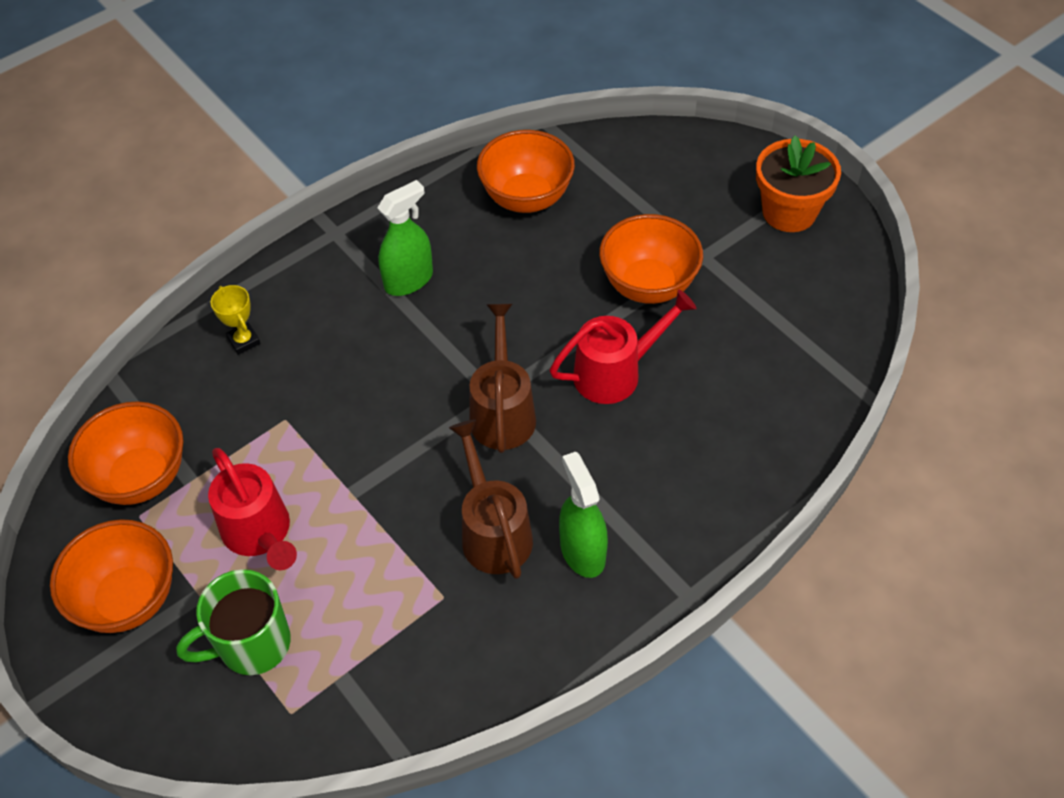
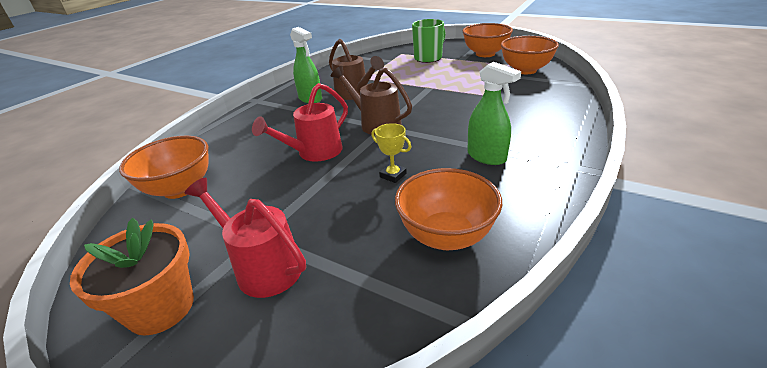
camera: 160 degrees right, 20 degrees down
(244, 341) = (548, 109): yellow trophy -> yellow trophy (393, 175)
(260, 534) = (455, 72): red watering can -> red watering can (262, 266)
(409, 280) = (486, 157): green spray bottle -> green spray bottle turned 75 degrees counterclockwise
(503, 411) = (375, 123): brown watering can -> brown watering can turned 150 degrees clockwise
(648, 285) = (304, 202): orange bowl -> orange bowl (180, 189)

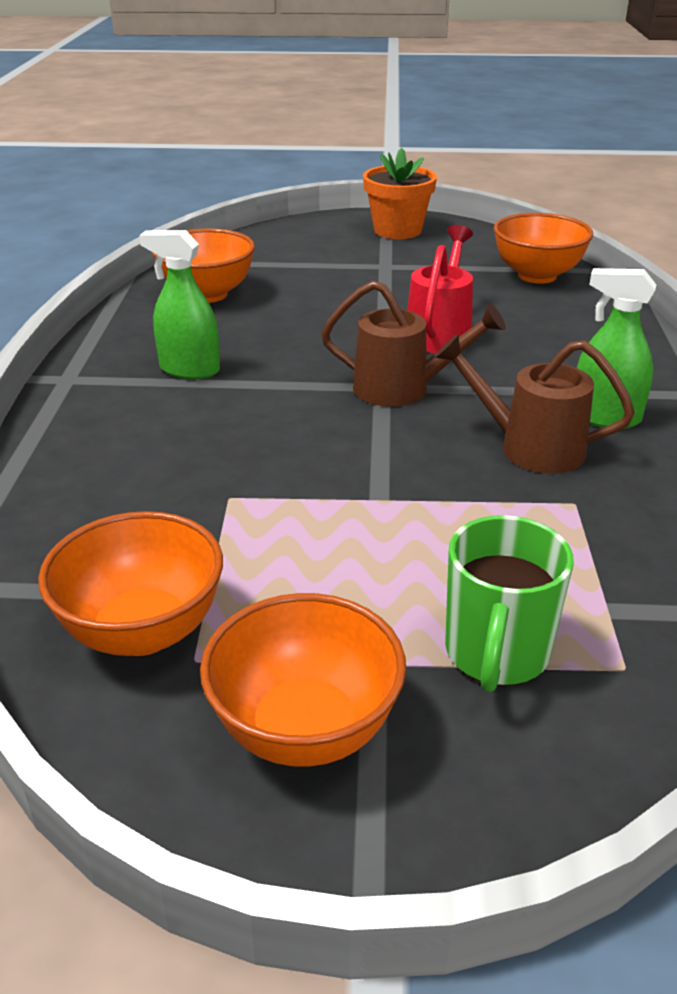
camera: 150 degrees right, 0 degrees up
(262, 266) = (354, 254): red watering can -> none
(393, 175) = (303, 328): yellow trophy -> none

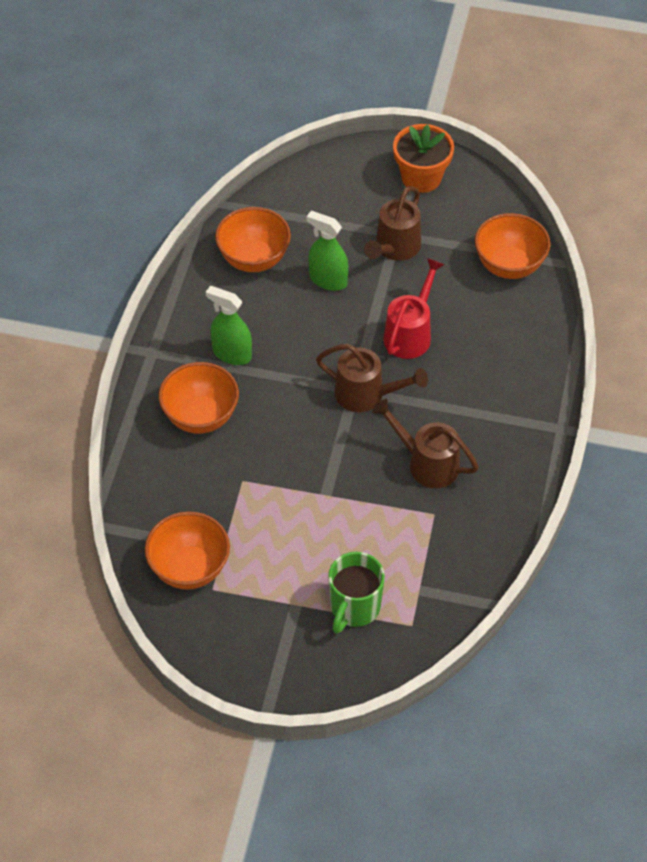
camera: 10 degrees right, 20 degrees up
(305, 729) = (257, 634): orange bowl -> orange bowl (200, 417)
(387, 275) = (394, 248): none -> brown watering can
(605, 417) = (485, 442): green spray bottle -> green spray bottle (328, 280)

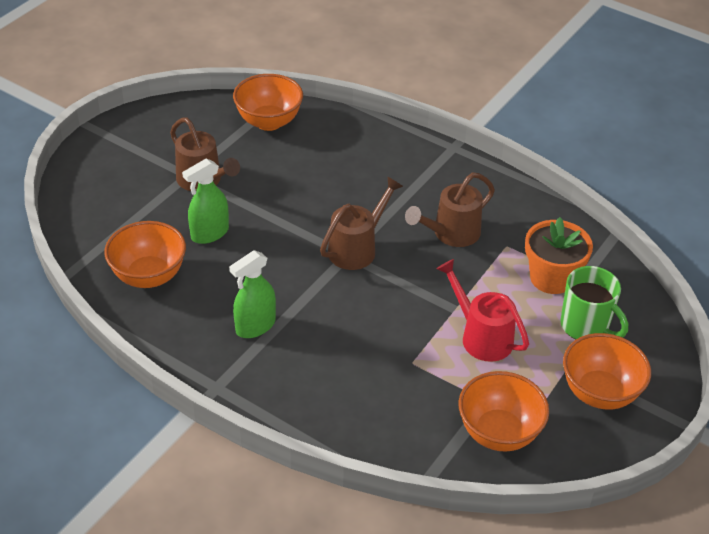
camera: 70 degrees left, 10 degrees down
(200, 417) = (319, 372): orange bowl -> orange bowl (599, 393)
(411, 333) = (305, 200): red watering can -> red watering can (481, 336)
(421, 177) = (134, 140): orange flower pot -> orange flower pot (551, 278)

